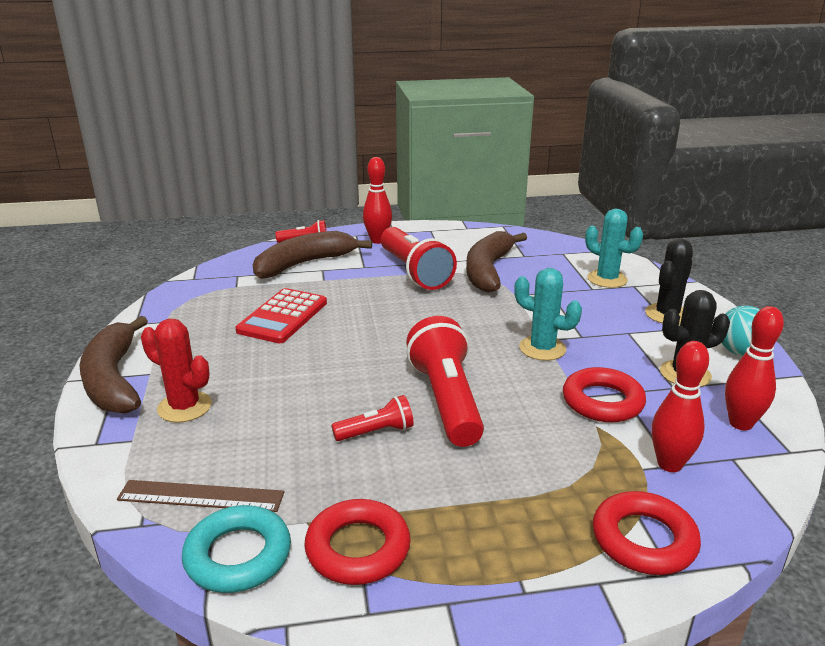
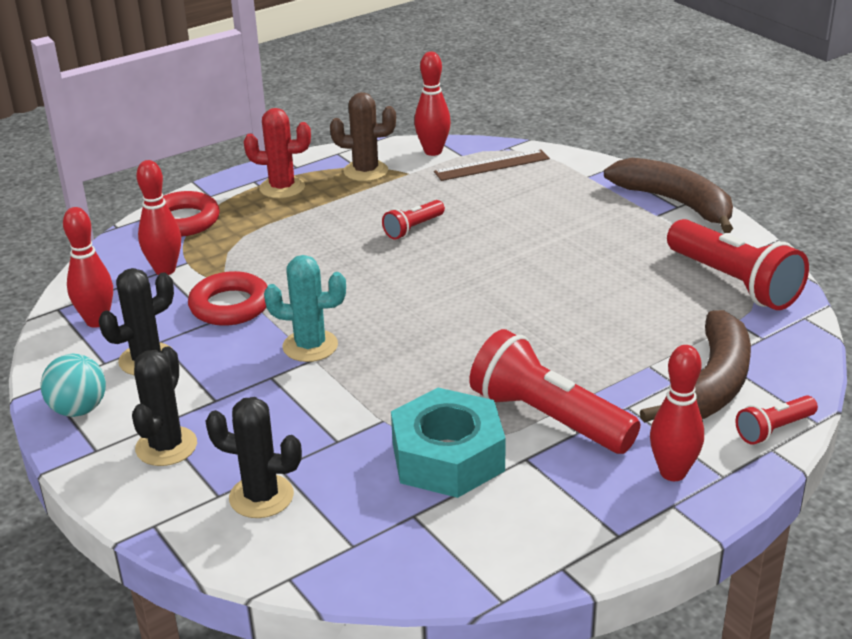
camera: 155 degrees right, 5 degrees up
(184, 407) = (584, 202): red cactus -> red cactus (282, 188)
(238, 555) = (433, 151): turquoise ring -> red bowling pin
(283, 317) = (624, 300): red calculator -> none
(358, 548) = (365, 171): red ring -> brown cactus
(446, 400) = (375, 267): red flashlight -> red flashlight (734, 283)
(488, 270) = (448, 457): brown banana -> turquoise nut
(607, 279) = (261, 496): turquoise cactus -> black cactus

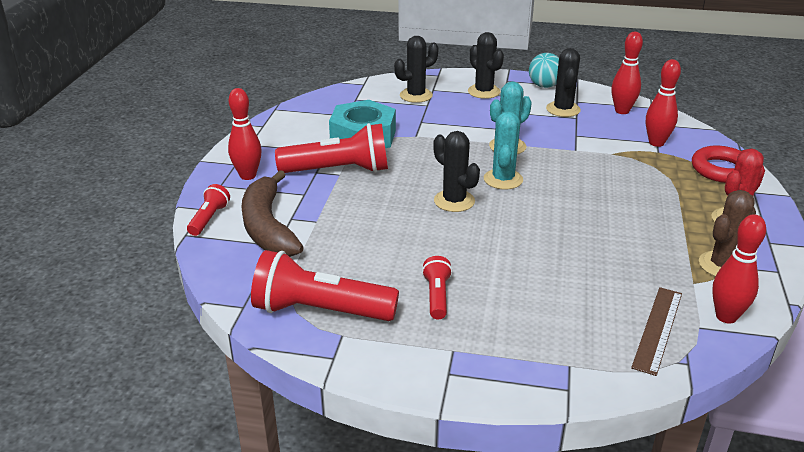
camera: 135 degrees right, 0 degrees up
(230, 306) = (584, 144): red ring -> none
(389, 312) = (503, 179): none -> turquoise cactus
(413, 228) = (594, 236): red flashlight -> red flashlight (437, 296)
(477, 315) = (454, 201): none -> black cactus
(675, 203) = (455, 376): brown banana -> none

